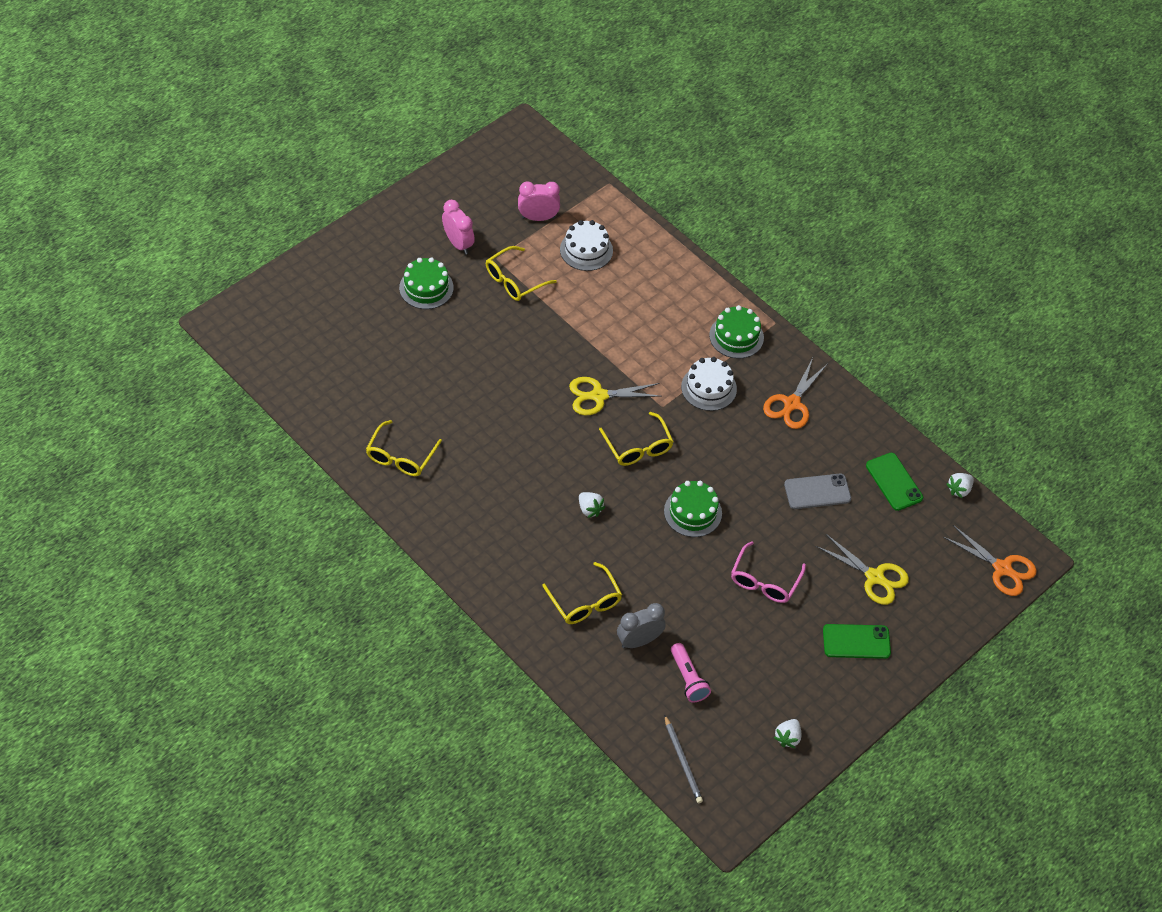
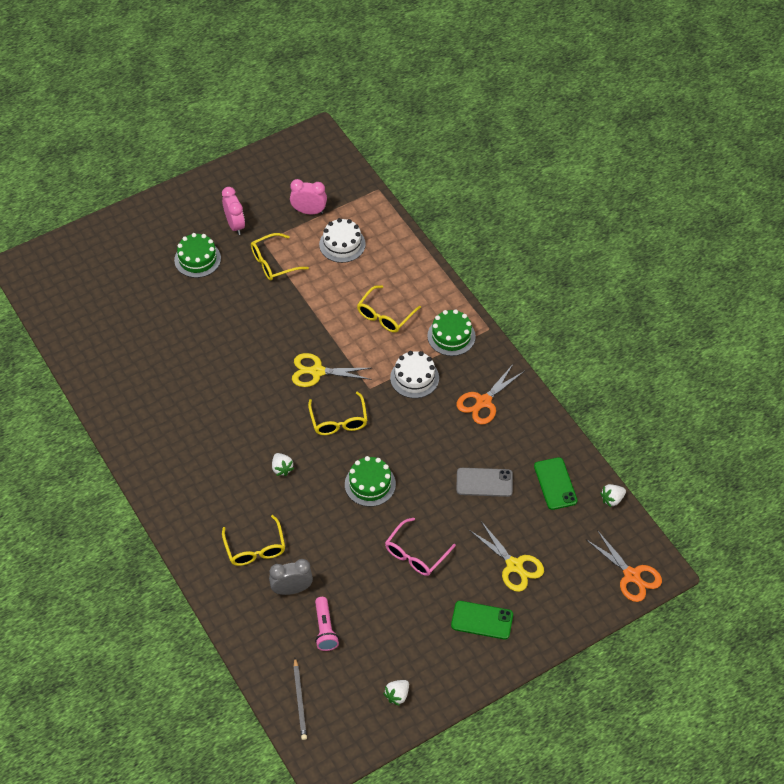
camera: 15 degrees right, 0 degrees up
(401, 456) = (135, 400): yellow glasses -> yellow glasses (385, 315)

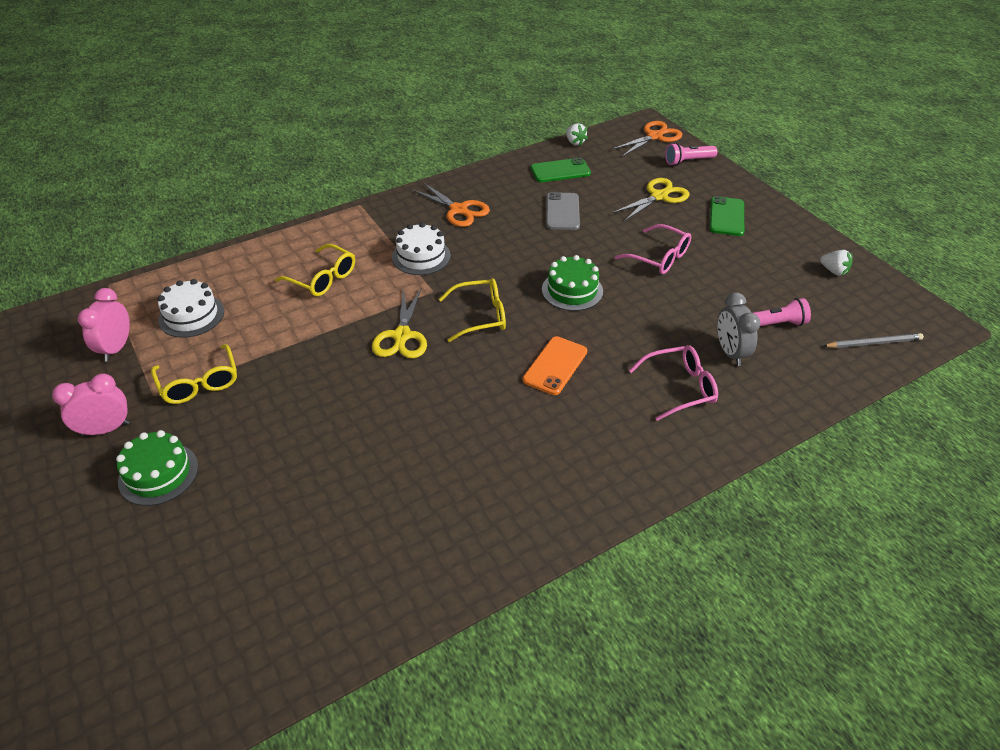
camera: 90 degrees left, 10 degrees down
(255, 548) = (679, 388): yellow glasses -> pink glasses
(282, 468) = (555, 365): white strawberry -> orange phone
(451, 336) = (365, 229): green cake -> none
(582, 601) = (688, 161): none -> pink flashlight

